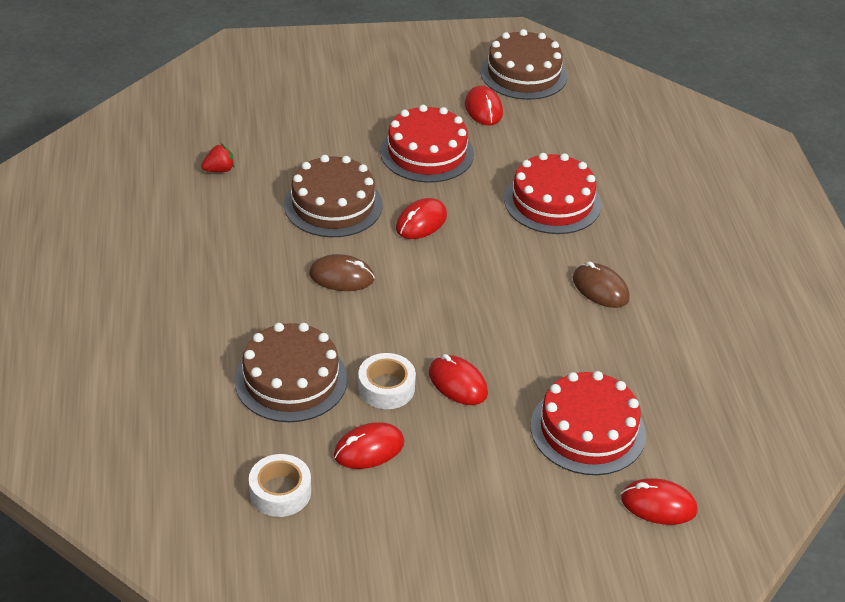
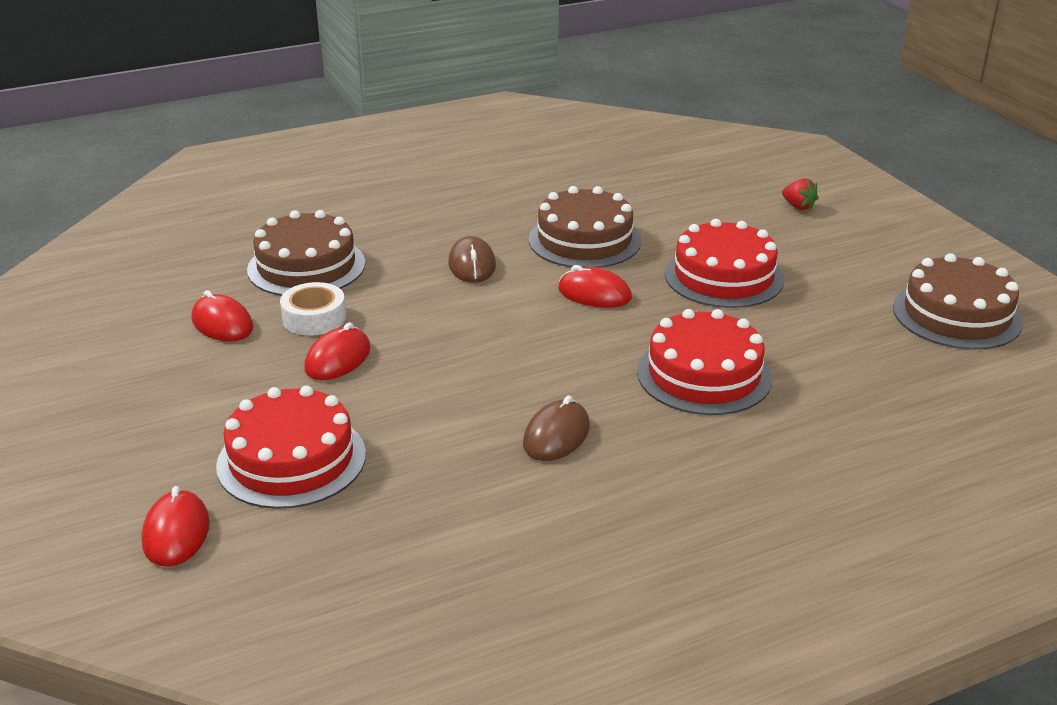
camera: 75 degrees right, 10 degrees down
(219, 170) = (592, 176): red strawberry -> red strawberry (798, 206)
(280, 492) = (154, 289): white tape -> none
(483, 109) = (848, 299): red mouse -> none

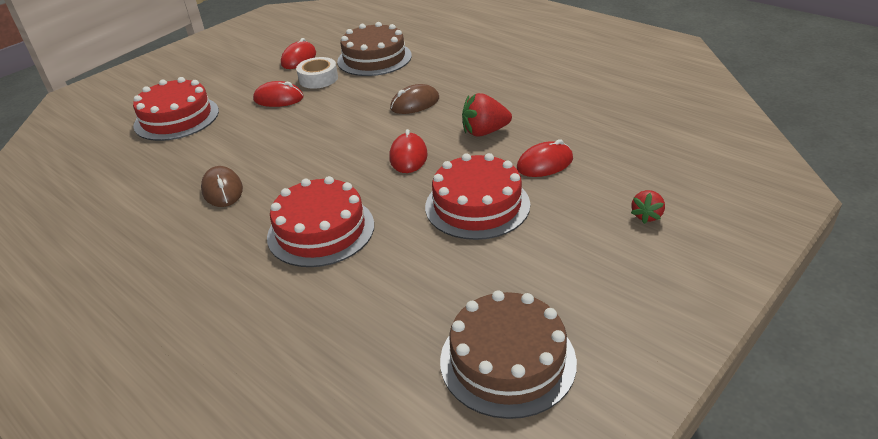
camera: 70 degrees right, 5 degrees up
(176, 533) = (111, 111): red mouse -> red mouse (544, 163)
(556, 435) = (222, 190): brown mouse -> brown mouse turned 60 degrees clockwise
(584, 240) = (484, 132): brown cake -> red strawberry

